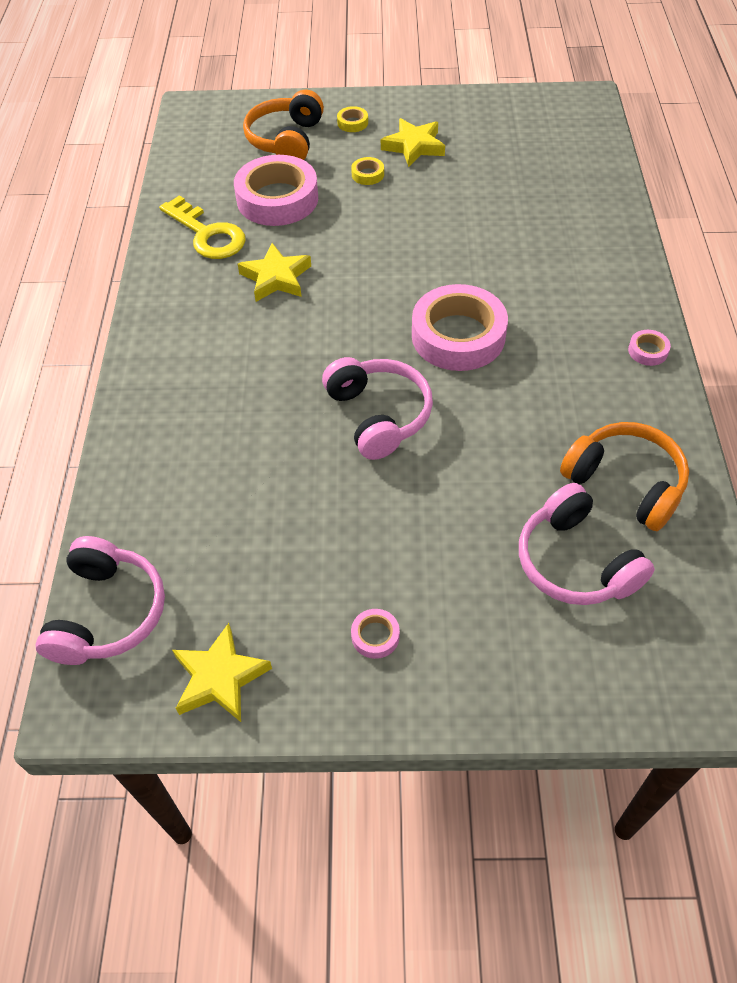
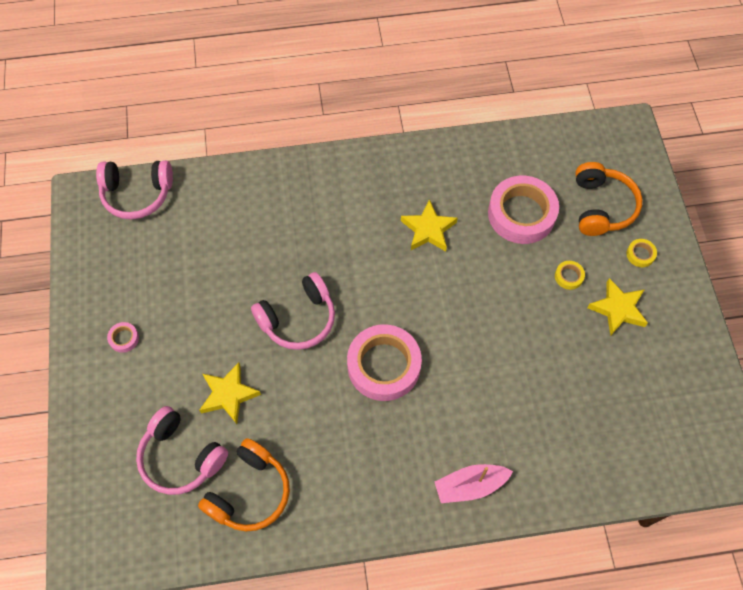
camera: 80 degrees right, 10 degrees up
(207, 234) = (469, 174): yellow key -> none
(220, 677) = (97, 260): yellow star -> yellow star (228, 395)
(286, 140) = (601, 206): orange headphones -> orange headphones turned 90 degrees clockwise
(575, 562) = (181, 457): pink headphones -> pink headphones turned 105 degrees counterclockwise
(612, 278) = (470, 486): none -> pink boat
(648, 351) = (386, 513): pink tape -> none

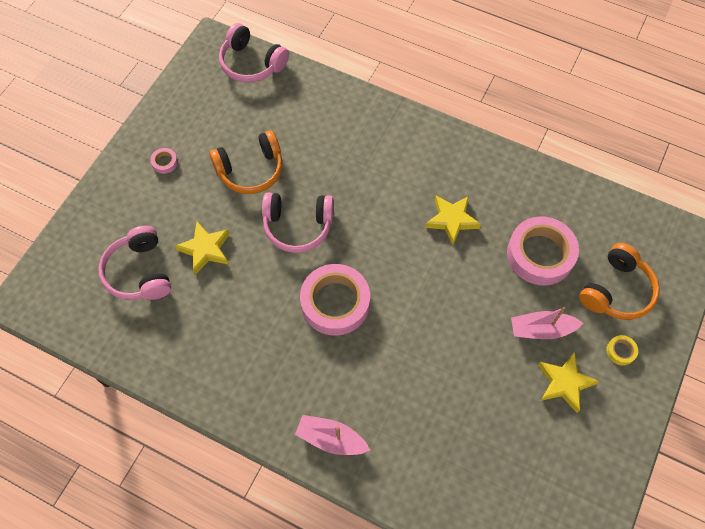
camera: 35 degrees right, 0 degrees up
(249, 492) = (166, 330): orange headphones -> orange headphones (251, 170)
(568, 276) = (541, 329): yellow tape -> pink boat

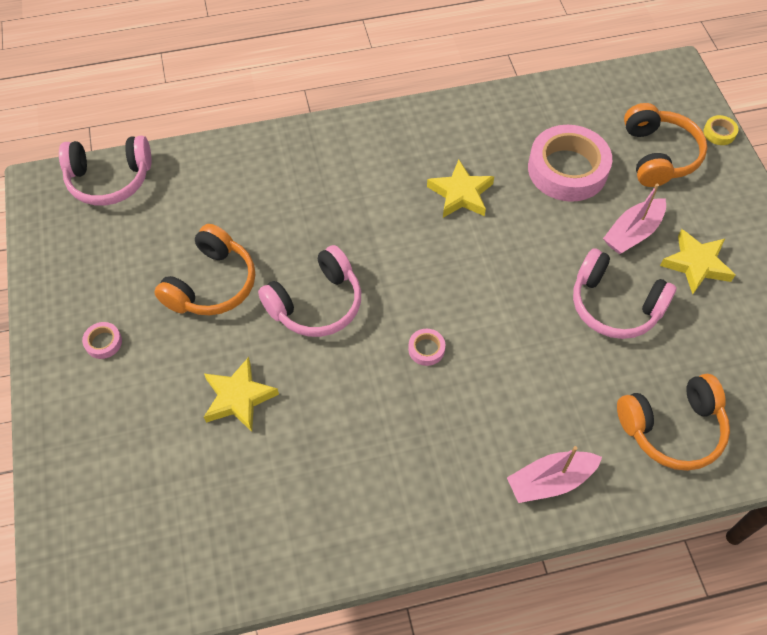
camera: 40 degrees left, 5 degrees down
(139, 272) = (184, 477): pink headphones -> pink headphones (614, 305)
(335, 303) = (426, 349): pink tape -> pink tape, size x0.41
(437, 471) = (672, 428): none -> orange headphones
(621, 351) = (712, 203): yellow tape -> yellow tape (719, 133)

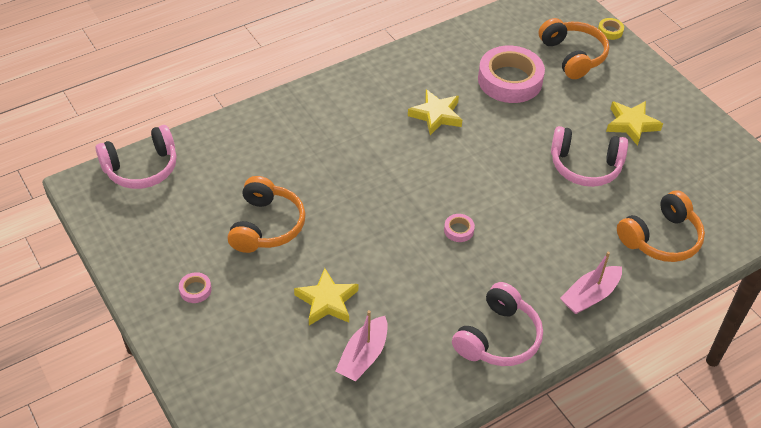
camera: 20 degrees left, 10 degrees down
(316, 304) = (358, 219): pink headphones -> pink headphones (498, 338)
(633, 233) = (577, 113): pink boat -> pink boat (363, 356)

